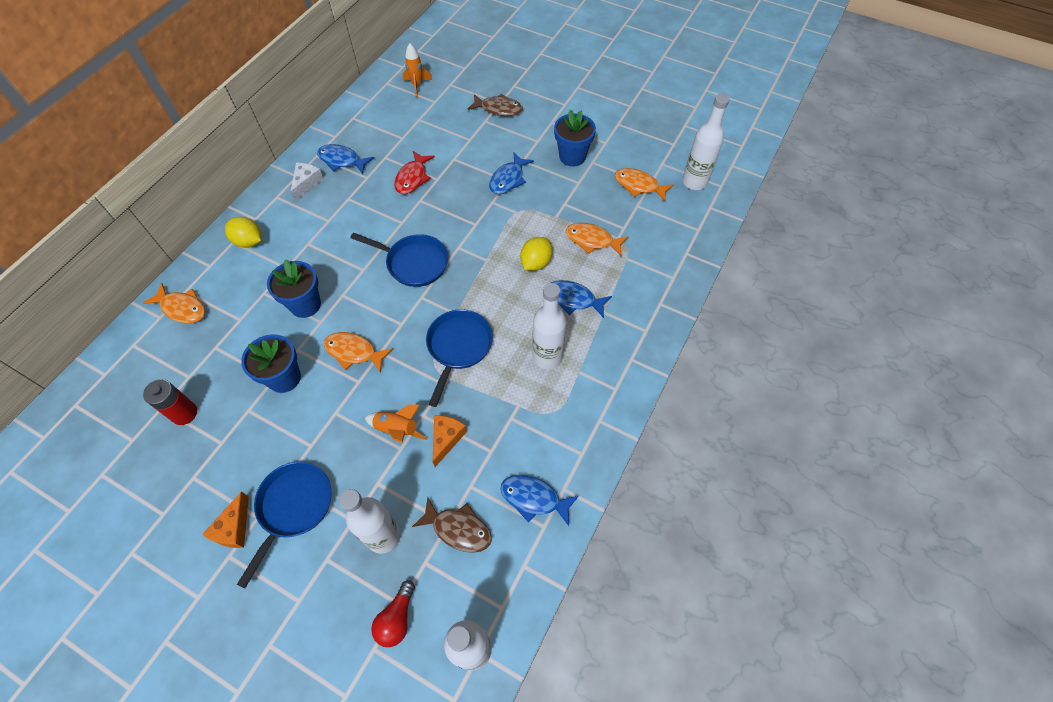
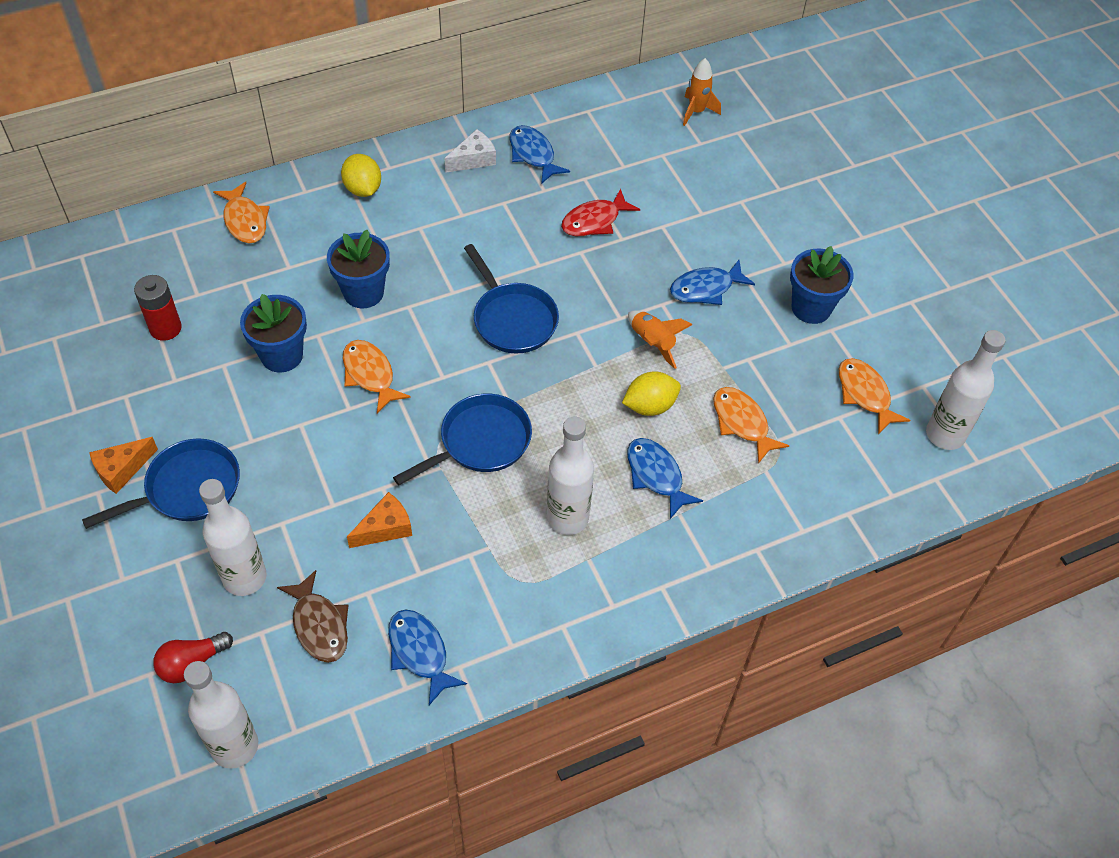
camera: 35 degrees right, 5 degrees down
(397, 429) = (345, 484): orange rocket -> orange rocket (652, 343)
(498, 109) = (771, 196): brown fish -> none

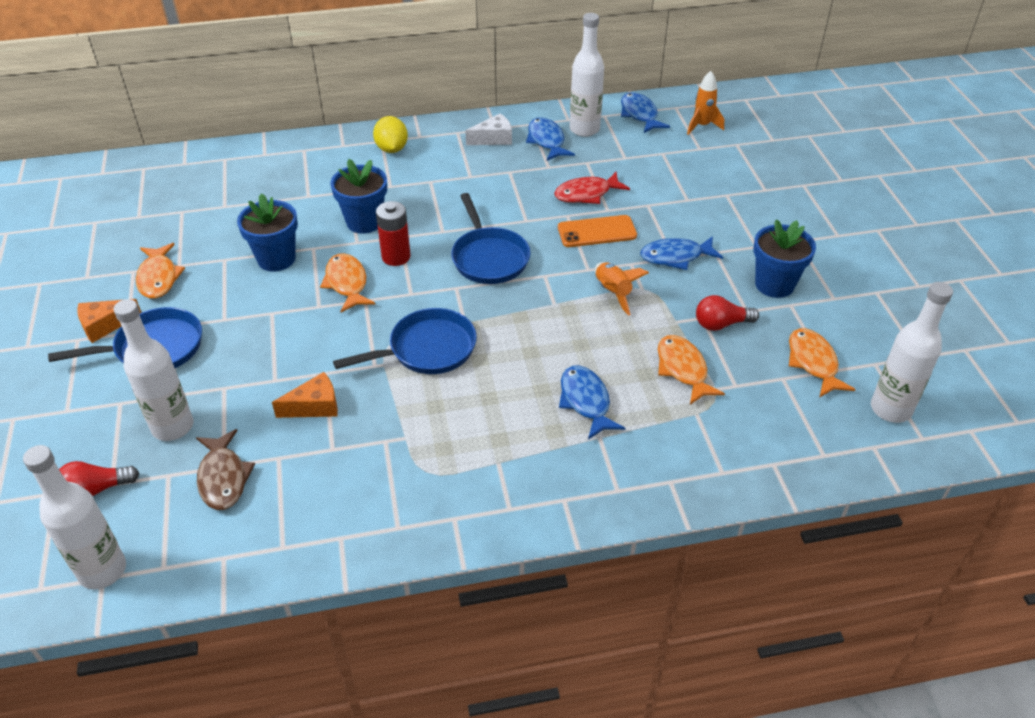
camera: 15 degrees right, 10 degrees down
(165, 328) = (188, 227): red battery -> red battery (396, 257)
(245, 220) = (285, 159): orange fish -> orange fish (158, 278)
(420, 653) = (307, 518): blue fish -> blue fish (639, 114)
(567, 518) = (488, 424): white bottle -> white bottle (584, 129)
(617, 269) = (597, 232): none -> orange phone
(650, 406) = (596, 343): yellow lemon -> none
(768, 364) = (721, 324): none -> red light bulb

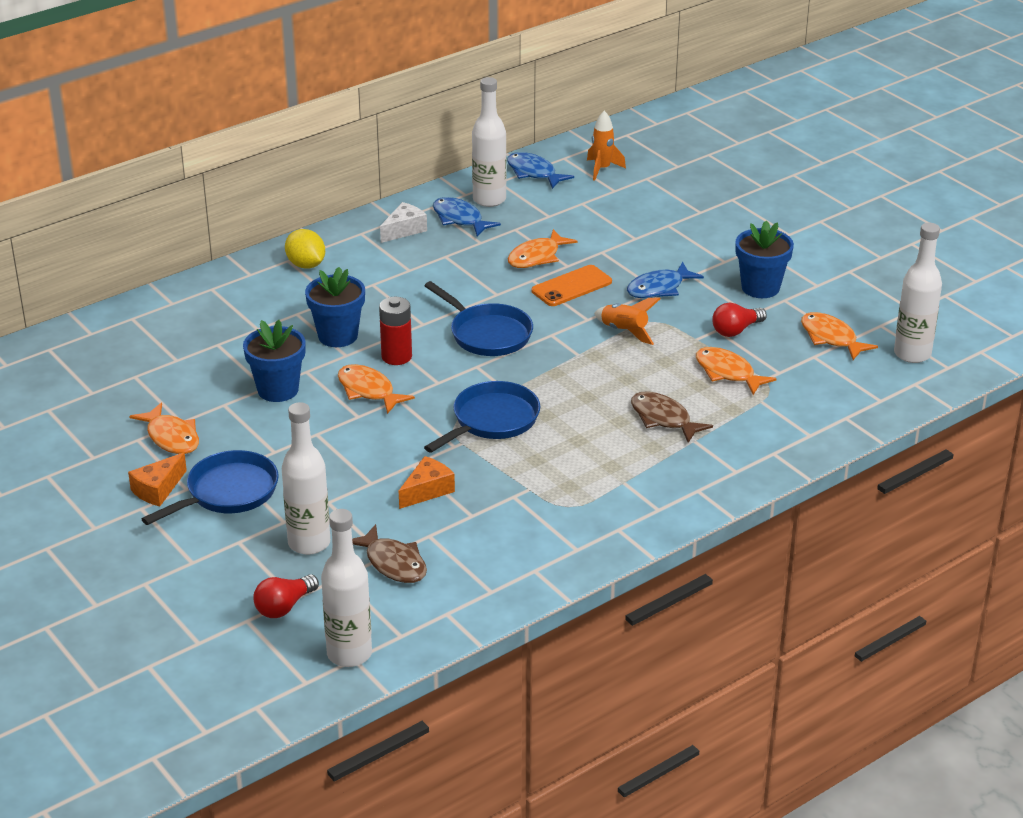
camera: 25 degrees left, 10 degrees down
(586, 194) = (537, 257): red fish -> orange fish
(586, 401) = (663, 419): blue fish -> brown fish

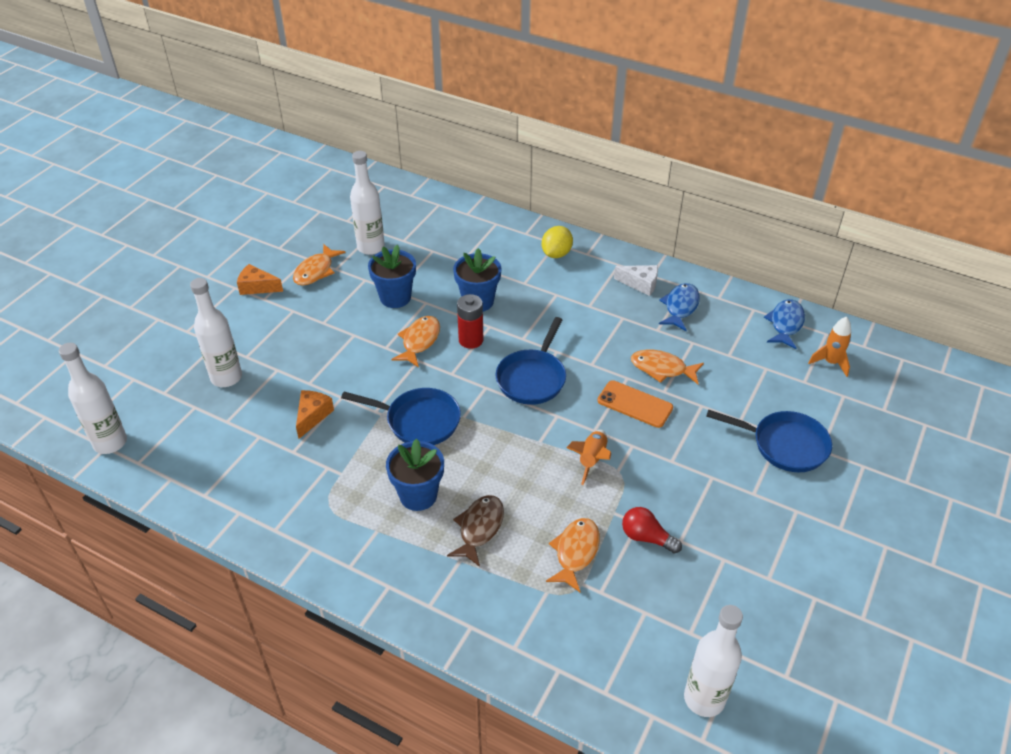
camera: 65 degrees right, 10 degrees up
(228, 492) = (267, 318): blue pan -> blue pan (784, 445)
(284, 607) = (152, 391): red light bulb -> none
(393, 563) = (219, 429): brown fish -> none
(427, 490) = (312, 416): orange cheese -> orange cheese turned 90 degrees counterclockwise
(489, 199) = (722, 313): white bottle -> white bottle (371, 247)
(659, 288) = (674, 461): blue fish -> none
(760, 288) = (730, 534): blue flower pot -> blue flower pot (418, 495)
(831, 338) = (685, 617): orange fish -> none

